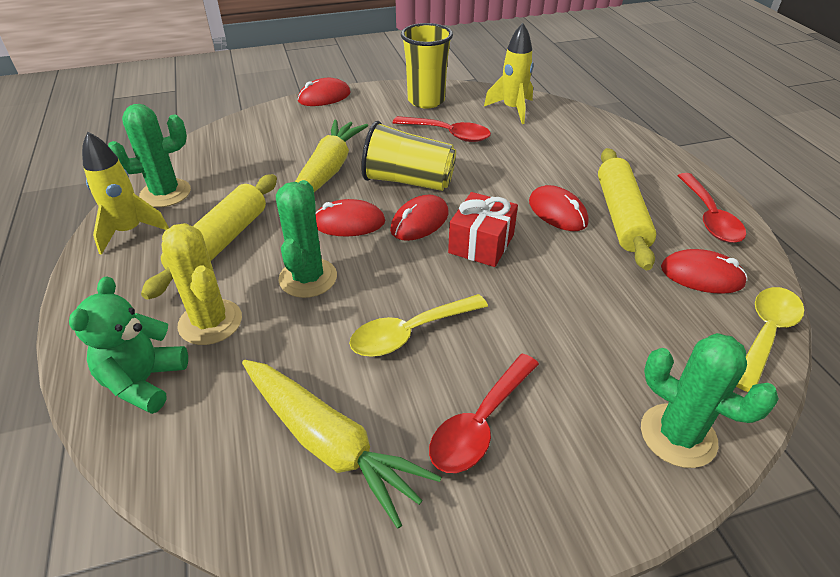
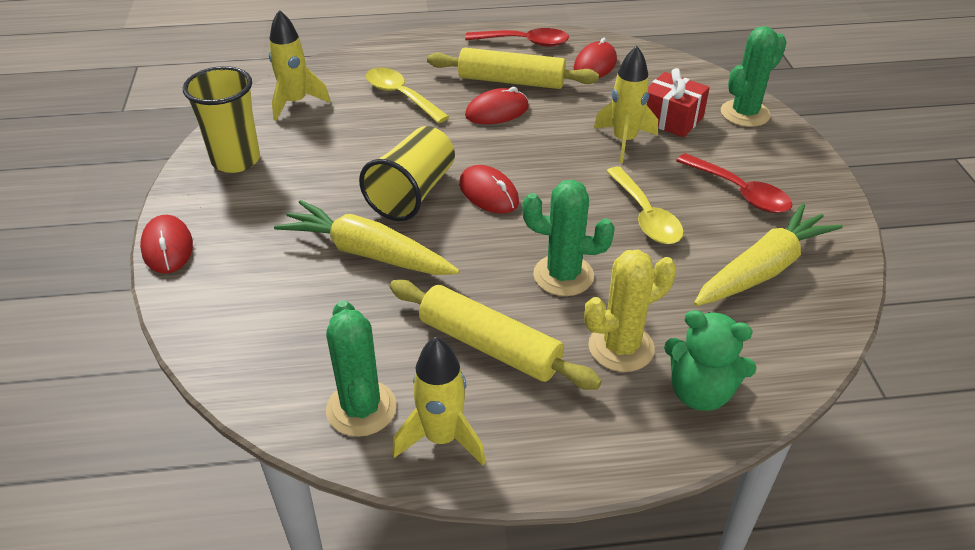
camera: 80 degrees left, 0 degrees up
(349, 223) = (477, 242): red mouse -> none
(448, 134) = (326, 154): red spoon -> none
(481, 244) = (533, 161): red gift -> red gift (671, 119)
(547, 309) = (624, 141): none -> yellow rocket
(765, 334) = (657, 58): yellow spoon -> yellow spoon (400, 96)

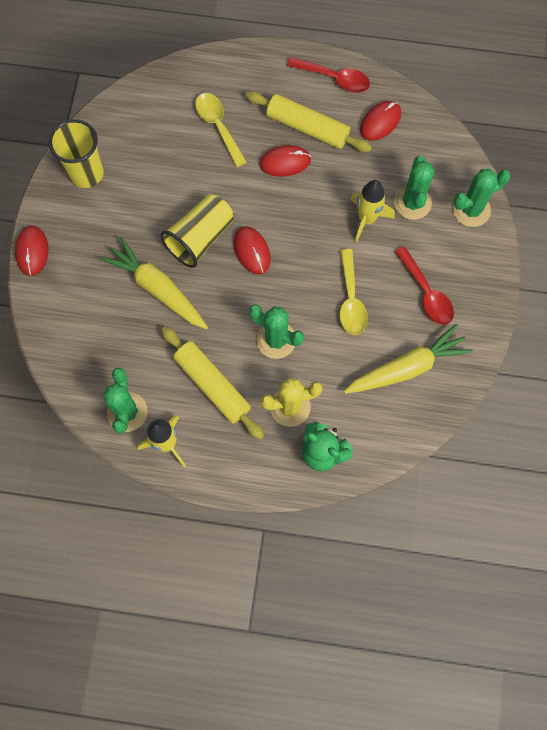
camera: 15 degrees right, 30 degrees up
(295, 103) = (138, 116): yellow rocket -> none
(671, 119) = (412, 203): red gift -> green cactus

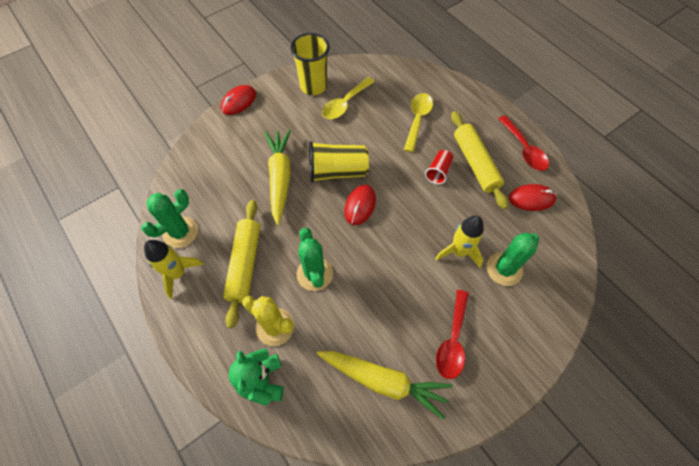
camera: 45 degrees right, 10 degrees down
(285, 162) = (438, 172): red mouse -> red cup
(351, 300) = (392, 294): yellow spoon -> yellow spoon (345, 104)
(471, 210) = (547, 312): green cactus -> none

